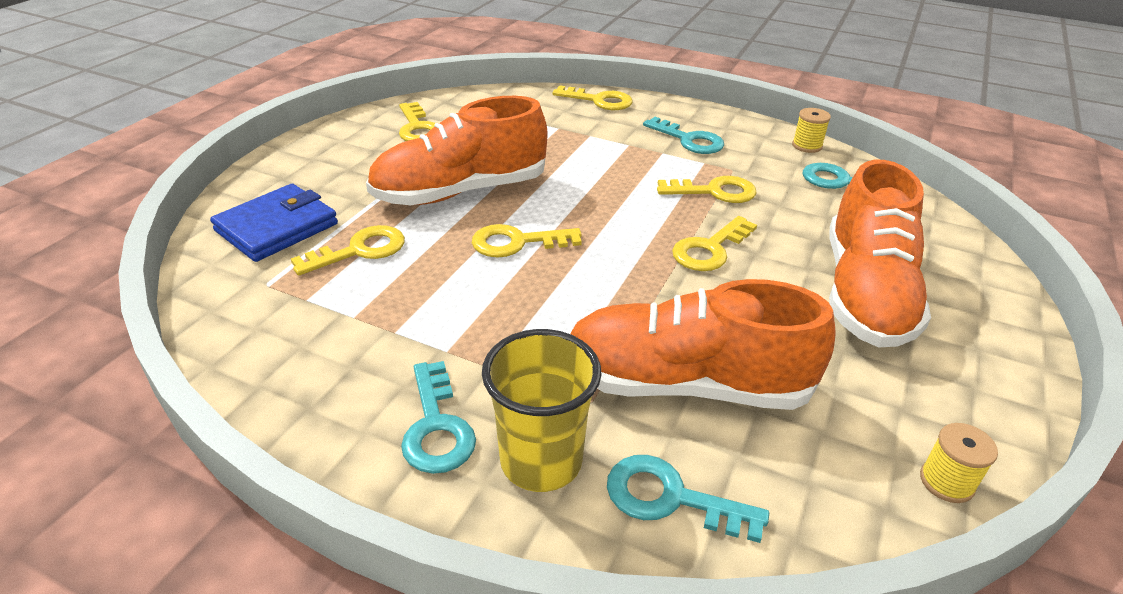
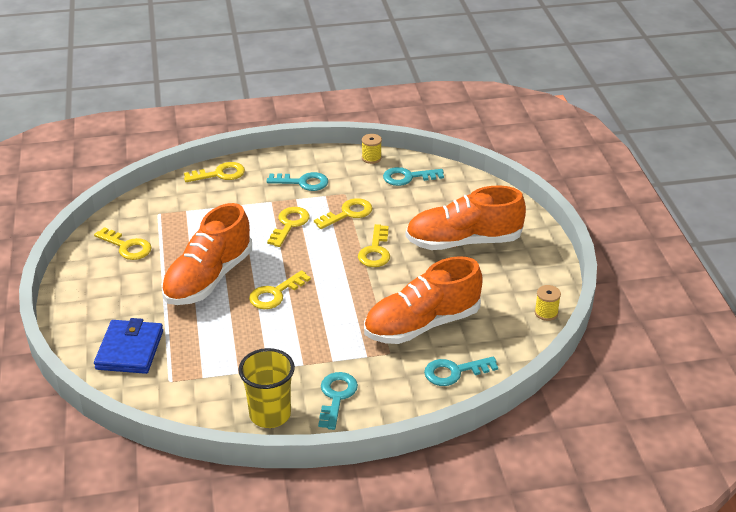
camera: 35 degrees left, 0 degrees up
(360, 250) = (196, 339): yellow key -> yellow key (289, 224)
(436, 427) = (336, 396): turquoise key -> turquoise key turned 120 degrees counterclockwise
(541, 461) = (393, 386): yellow cup -> yellow cup (270, 414)
(865, 293) = (463, 241): orange shoe -> orange shoe turned 105 degrees clockwise

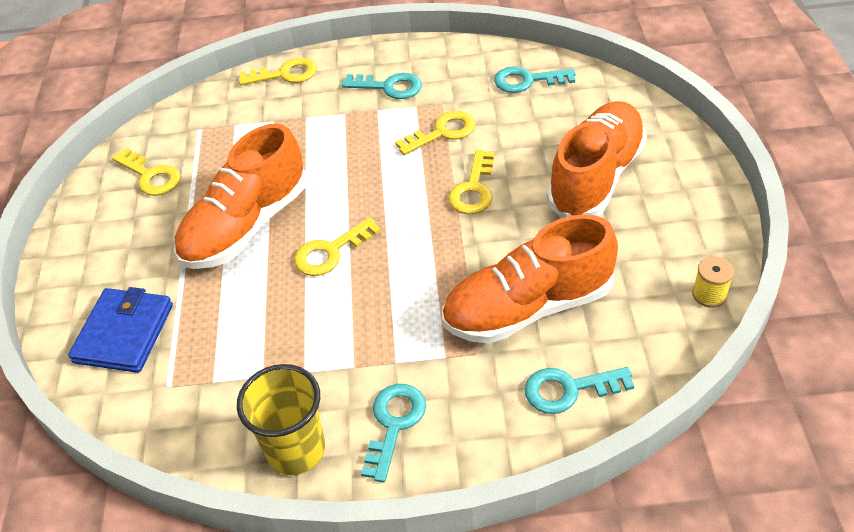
camera: 10 degrees right, 10 degrees up
(289, 224) = (364, 147): yellow key -> none
(371, 158) = (482, 53): yellow spool -> none
(463, 241) = (596, 177): orange shoe -> orange shoe turned 120 degrees clockwise

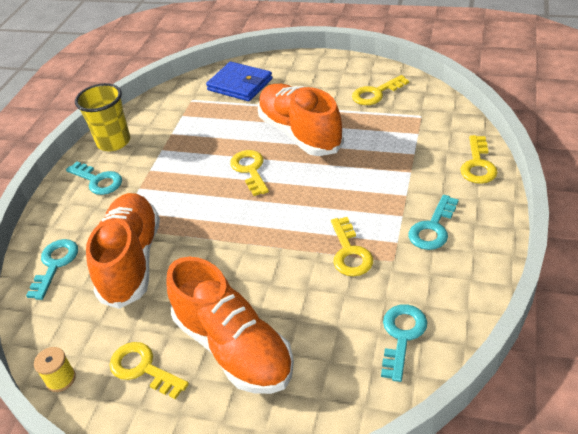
camera: 110 degrees right, 5 degrees down
(473, 189) = (267, 258): yellow key -> yellow key (143, 368)

